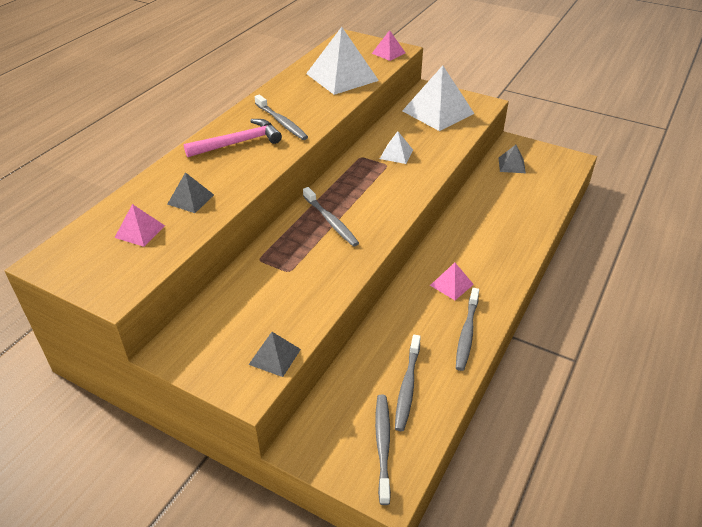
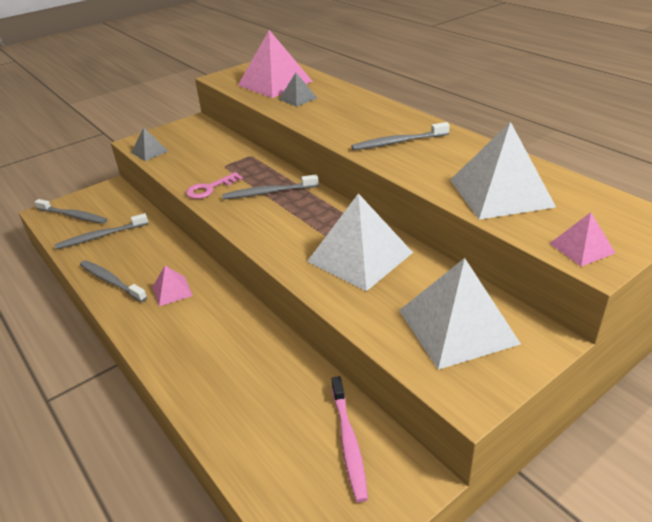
camera: 115 degrees right, 5 degrees down
(139, 231) = (275, 83): pink pyramid -> pink pyramid, size x2.05
(239, 143) = (371, 120): pink hammer -> none
(341, 263) = (210, 188): none -> pink key
(396, 154) = (360, 256): white pyramid -> white pyramid, size x2.05
(407, 387) = (101, 236): grey toothbrush -> grey toothbrush turned 60 degrees counterclockwise
(511, 165) = (348, 442): grey pyramid -> pink toothbrush

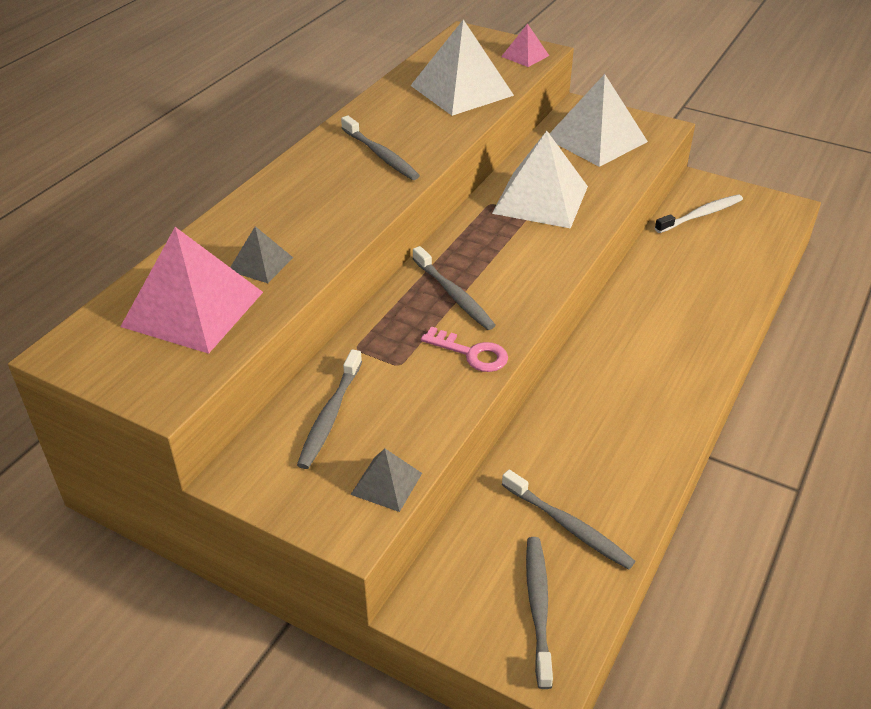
camera: 115 degrees left, 5 degrees up
(111, 281) = (648, 452): grey toothbrush -> grey toothbrush (330, 415)
(172, 291) = (623, 383): pink pyramid -> none
(348, 442) = (701, 215): pink toothbrush -> white toothbrush

